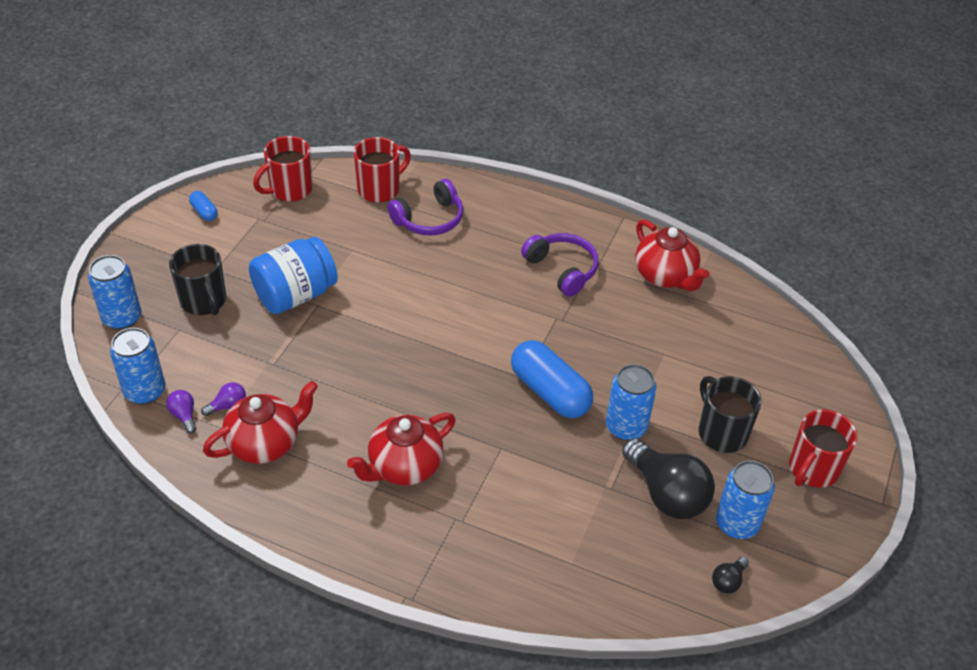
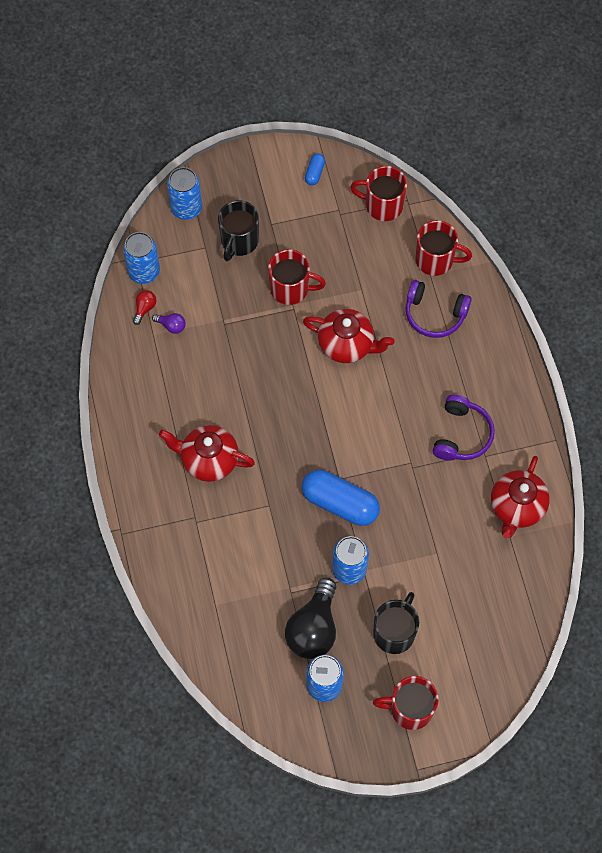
camera: 55 degrees right, 20 degrees up
(184, 415) = (145, 308): purple light bulb -> red light bulb
(265, 443) = (161, 369): red teapot -> red teapot (347, 345)
(295, 295) = (291, 289): blue jar -> red mug
(550, 392) = (340, 503): blue capsule -> blue capsule turned 75 degrees counterclockwise
(728, 581) = (274, 705): black light bulb -> none

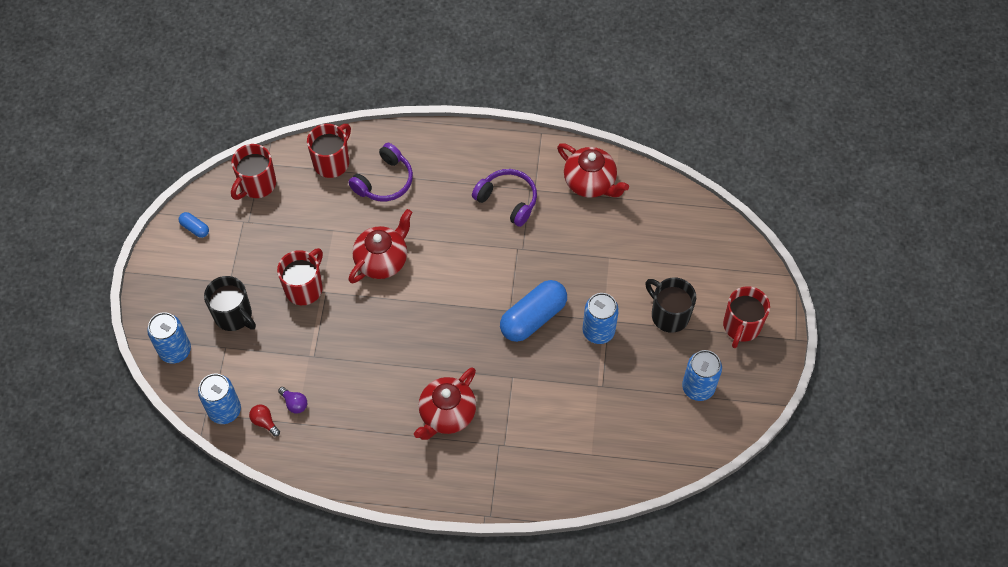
camera: 70 degrees left, 5 degrees down
(171, 326) = (294, 403): purple light bulb -> purple light bulb turned 90 degrees clockwise
(313, 628) = (643, 379): black light bulb -> none

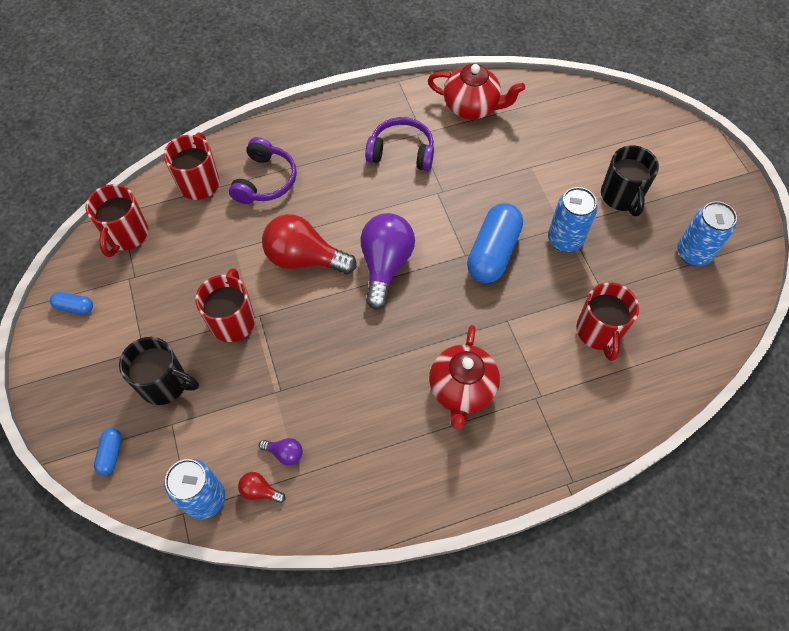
camera: 25 degrees left, 0 degrees up
(175, 350) = (111, 454): blue can -> blue capsule
(382, 260) = (304, 258): red teapot -> red light bulb
(442, 292) = (385, 265): none -> purple light bulb
(669, 315) = (621, 196): black mug -> black mug turned 120 degrees counterclockwise
(741, 326) = (693, 180): red mug -> red mug (599, 332)

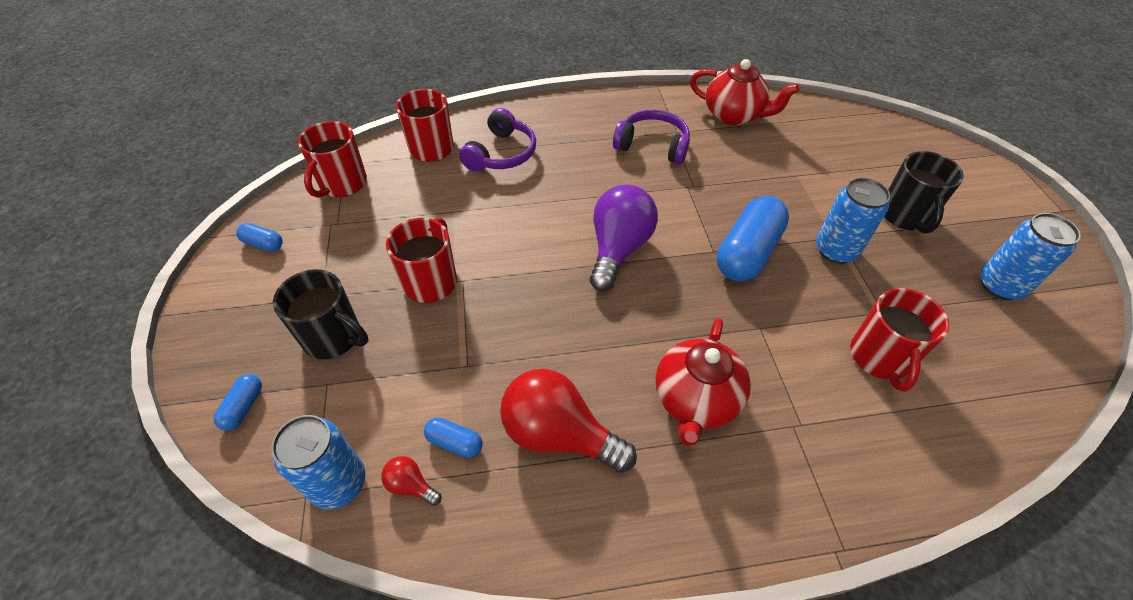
camera: 10 degrees right, 10 degrees down
(285, 453) = (455, 442): purple light bulb -> blue capsule
(304, 258) = (527, 230): red light bulb -> red light bulb (559, 434)

